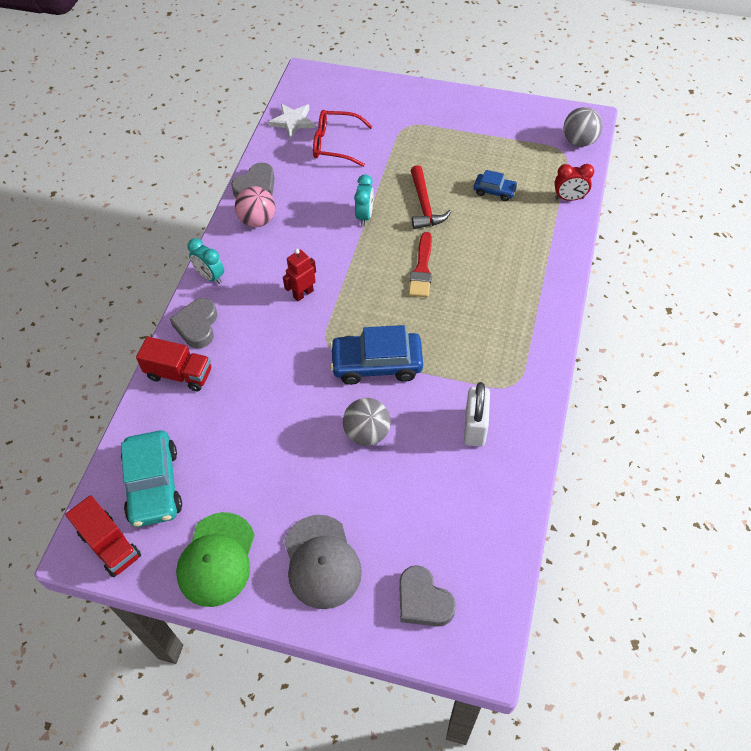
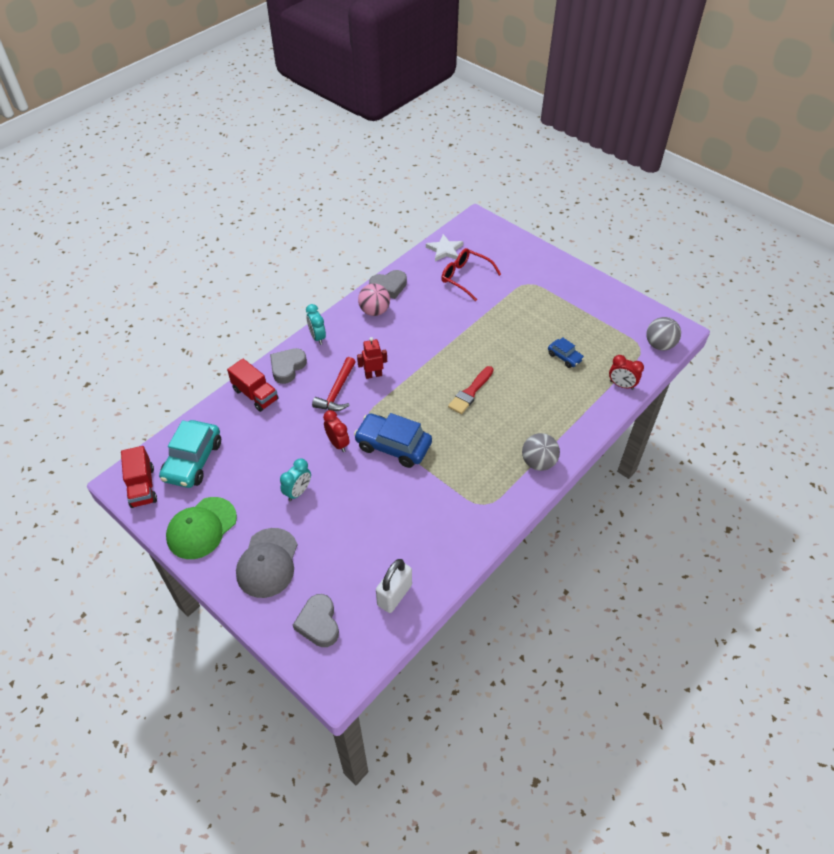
camera: 25 degrees right, 5 degrees down
(313, 388) = (338, 443): none -> red clock
(364, 216) = (453, 337): turquoise clock -> turquoise clock (298, 492)
(367, 433) = (355, 490): grey ball -> grey ball (538, 462)
(424, 205) = (503, 347): red hammer -> red hammer (337, 391)
(475, 427) = (435, 521): white padlock -> white padlock (394, 595)

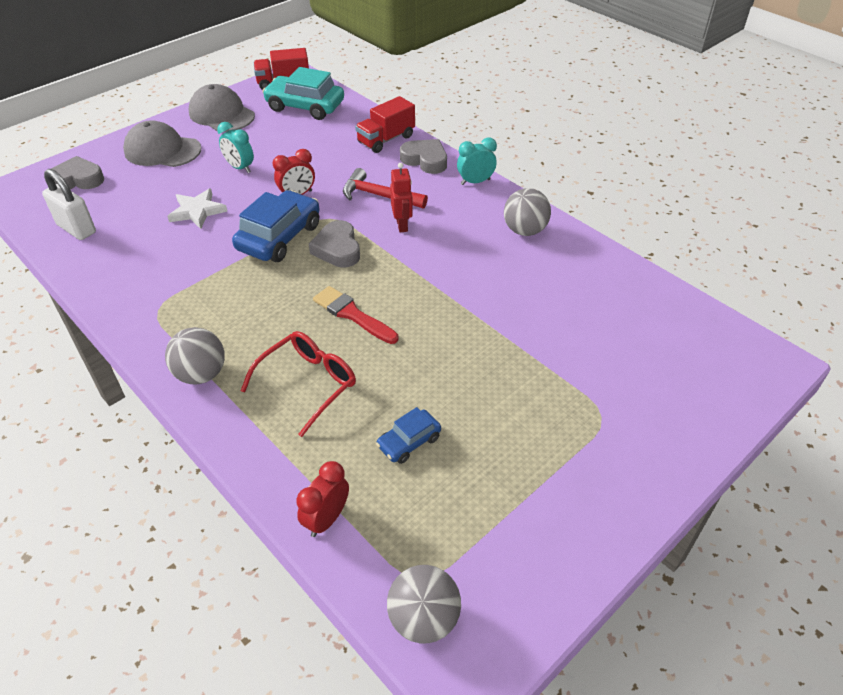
camera: 95 degrees right, 5 degrees down
(201, 528) = (221, 114): green cap -> grey cap
(374, 311) = (524, 230): pink ball -> grey ball
(389, 287) = (577, 246): grey heart -> grey heart (337, 249)
(445, 250) = (676, 312): white star -> white star (197, 211)
(465, 278) = (608, 332): red glasses -> red glasses (307, 384)

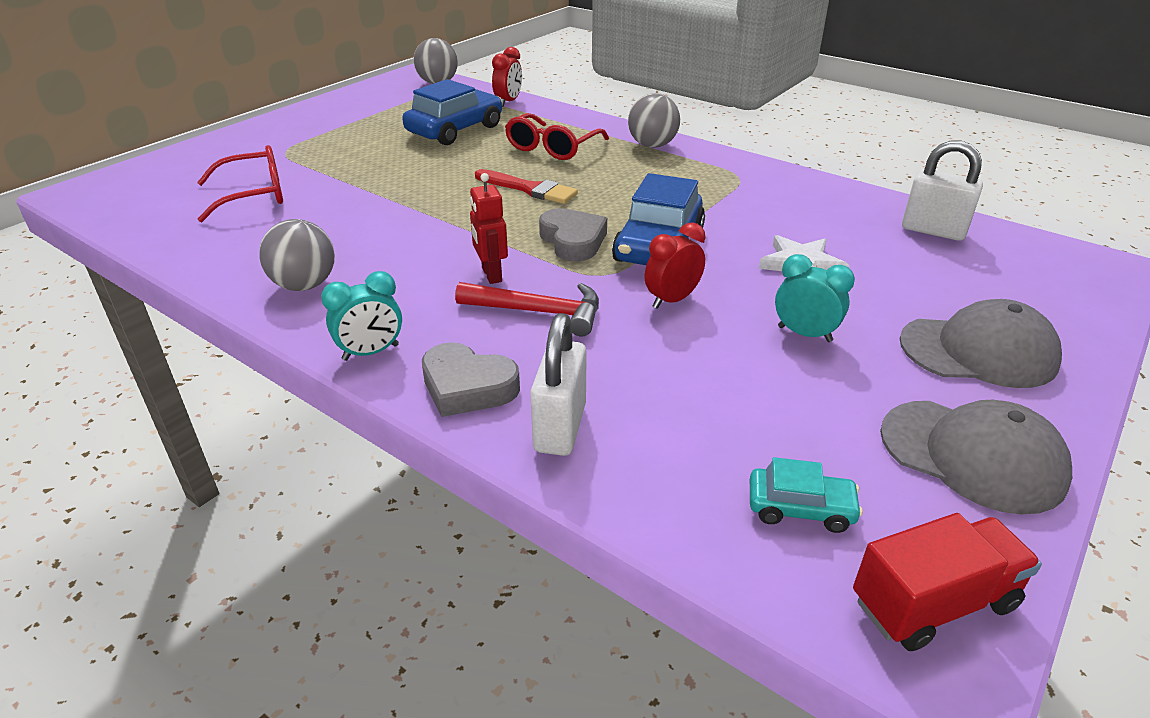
camera: 170 degrees right, 10 degrees down
(77, 180) = (1037, 288): grey heart -> none
(305, 106) = (800, 508): turquoise car -> turquoise car, size x0.53
(386, 139) = (560, 428): red truck -> white padlock
(409, 442) = (455, 130): blue car -> blue car, size x1.90
(602, 336) = (253, 195): none -> red glasses

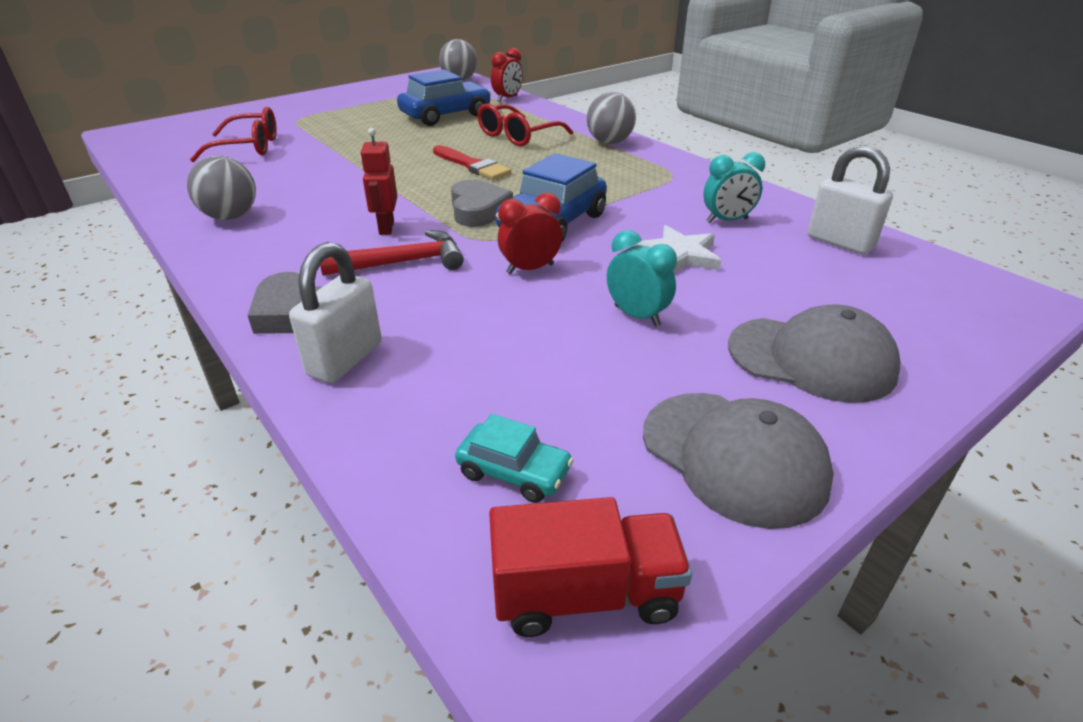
camera: 15 degrees right, 0 degrees up
(371, 352) = (239, 274): turquoise clock -> turquoise clock (727, 220)
(539, 312) = (403, 262): red hammer -> red hammer turned 45 degrees counterclockwise

